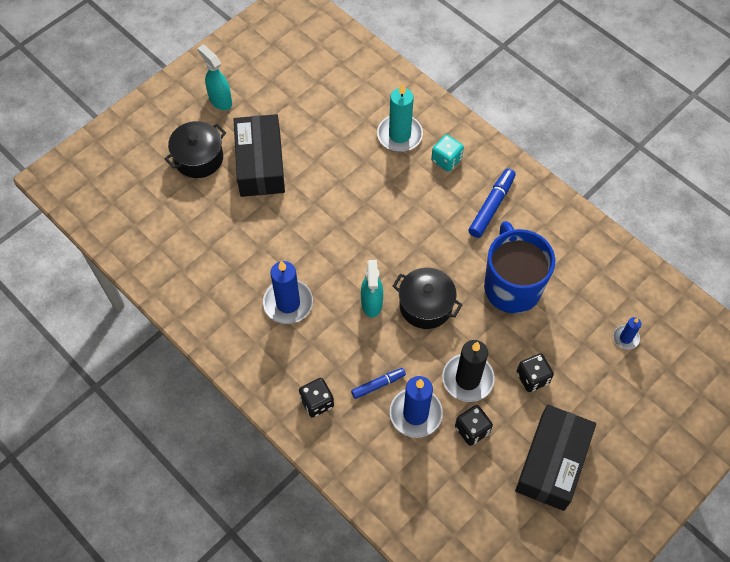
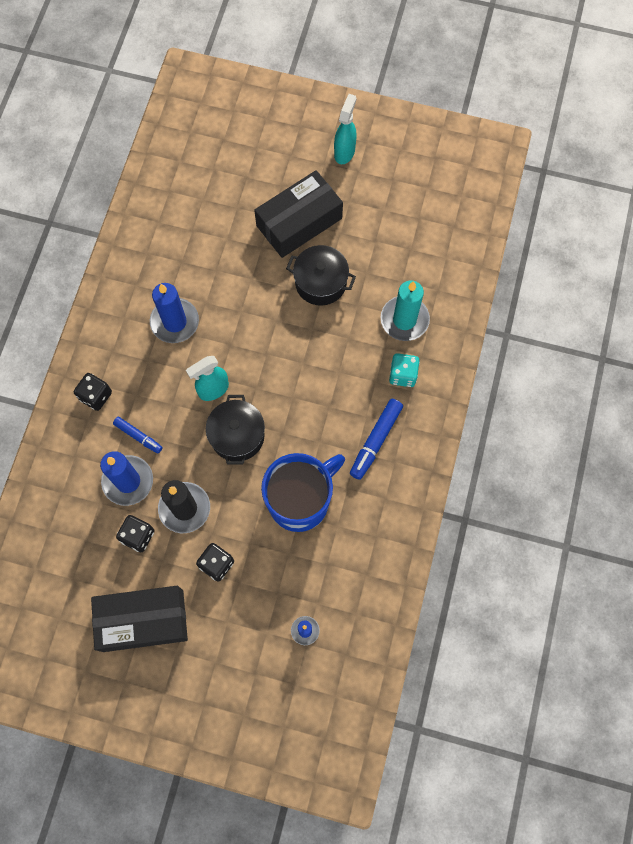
camera: 60 degrees right, 10 degrees up
(199, 158) = (274, 170): black pot -> black pot (320, 282)
(491, 206) = (376, 440): blue marker -> blue marker turned 120 degrees clockwise

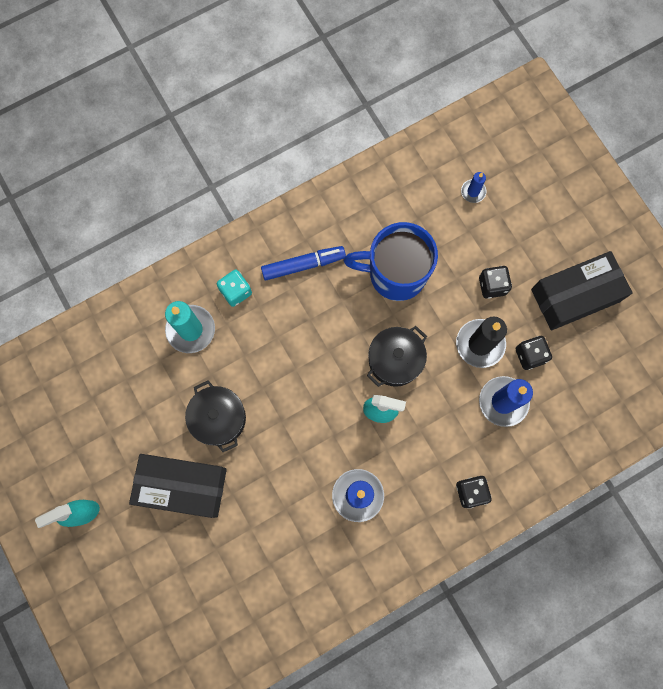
camera: 135 degrees left, 5 degrees up
(138, 436) = (466, 429): blue marker -> none
(143, 620) = (575, 295): black box -> black box turned 60 degrees counterclockwise

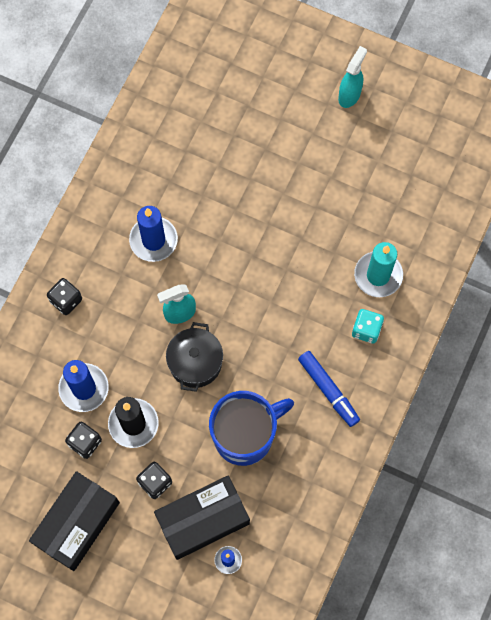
camera: 145 degrees right, 5 degrees down
(182, 486) = (292, 159): black box -> black box (202, 520)
(219, 418) = (302, 224): black pot -> none
(303, 265) = (328, 390): blue marker -> blue marker turned 75 degrees counterclockwise

